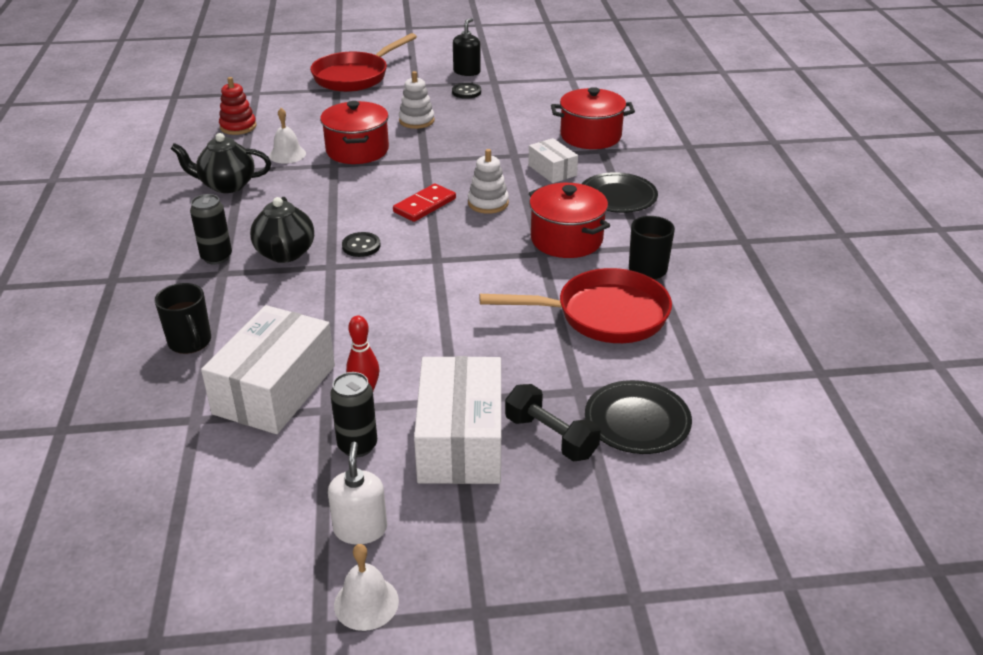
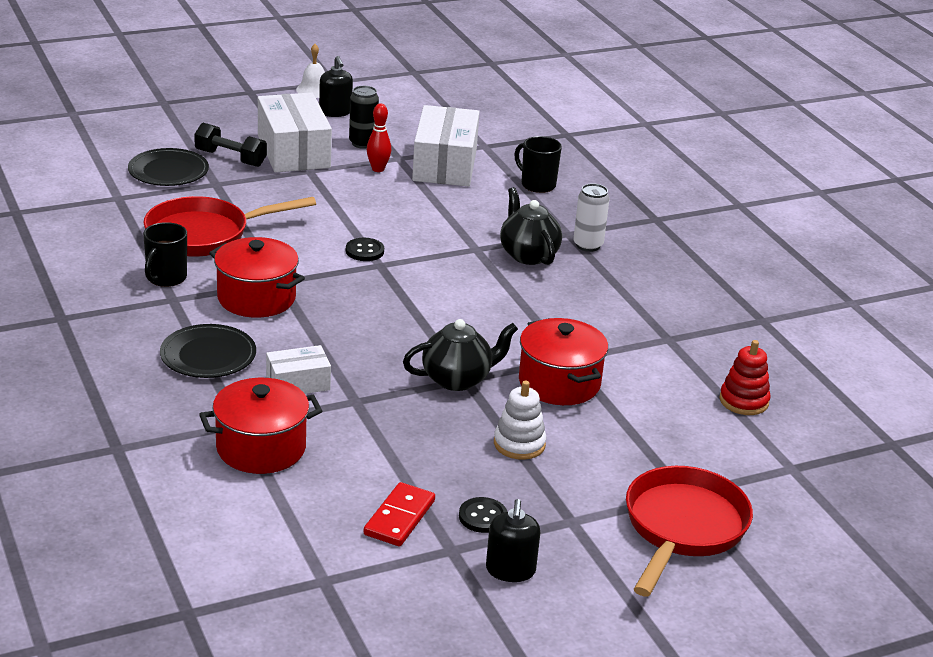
camera: 160 degrees right, 5 degrees down
(216, 257) = (588, 245): black can -> white can
(227, 185) = (662, 317): black teapot -> black teapot (457, 379)
(287, 154) = (638, 366): white bell -> none
(360, 529) = (335, 112): white soap dispenser -> black soap dispenser
(361, 246) = (462, 269): black button -> black button (364, 251)
(424, 205) = (427, 319): red domino -> red domino (399, 518)
(488, 203) = (358, 329): white stacking toy -> none
(552, 170) = (298, 383): white box -> white box turned 60 degrees counterclockwise

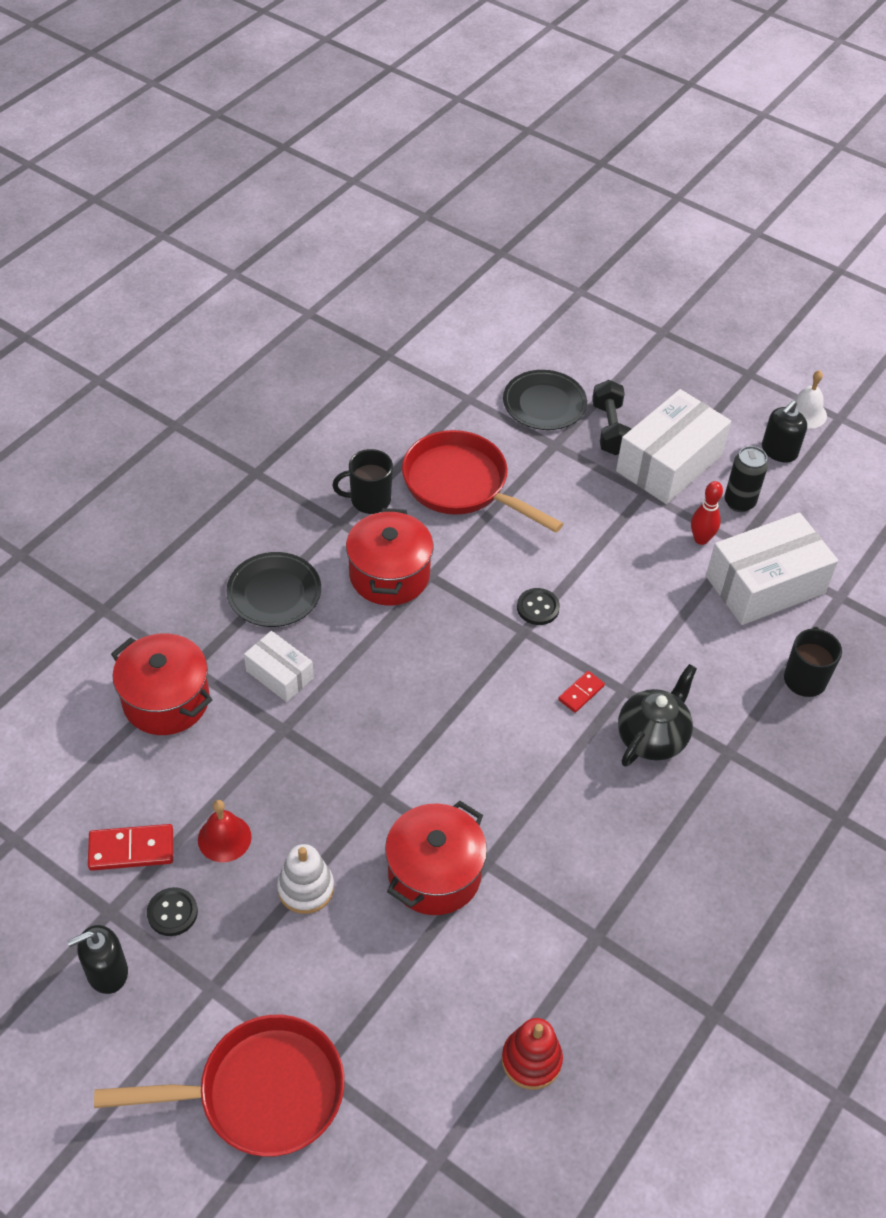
camera: 60 degrees right, 20 degrees up
(434, 466) = (224, 838): none -> red bell
(457, 379) = (376, 788): black teapot -> none
(461, 265) = (581, 693): none -> red domino
(588, 245) = (721, 780): white can -> none

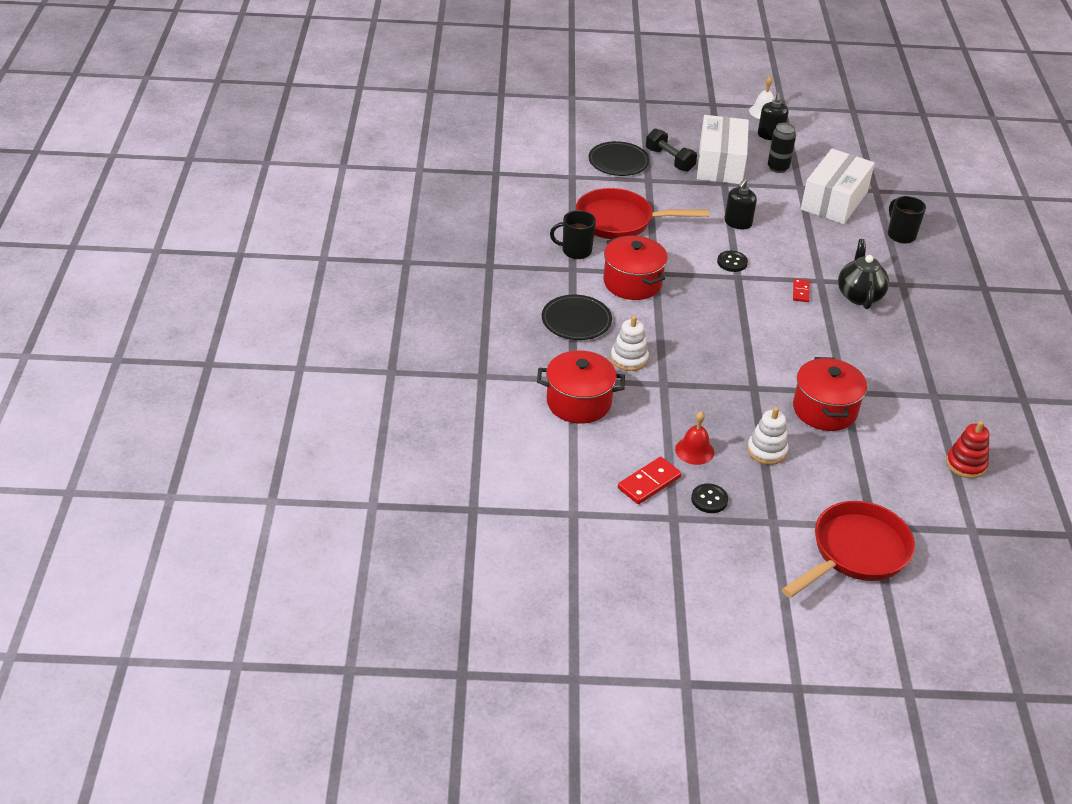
camera: 35 degrees left, 10 degrees down
(107, 972) = (707, 546): black soap dispenser -> black soap dispenser (737, 223)
(279, 674) = (629, 359): white box -> white stacking toy
(369, 500) = (575, 251): black mug -> black mug turned 45 degrees clockwise
(701, 539) = (778, 193): red bowling pin -> none

